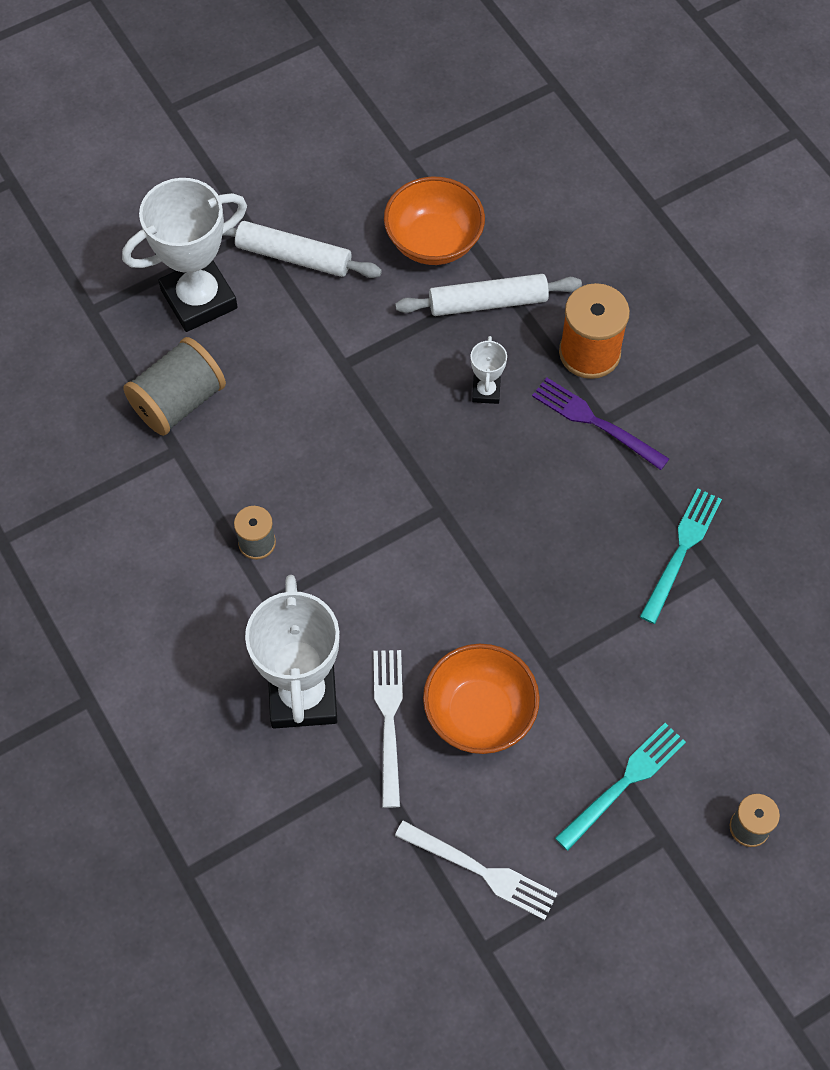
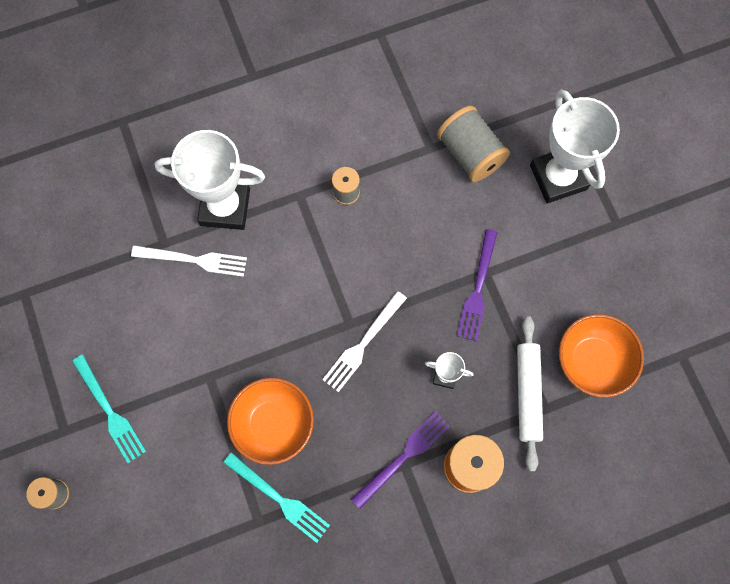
camera: 100 degrees right, 10 degrees up
(294, 256) = (590, 251): white rolling pin -> none
(366, 370) = (477, 289): none -> purple fork
(479, 713) = (185, 321): orange bowl -> orange bowl (273, 424)
(481, 871) = (74, 302): white fork -> white fork (363, 344)

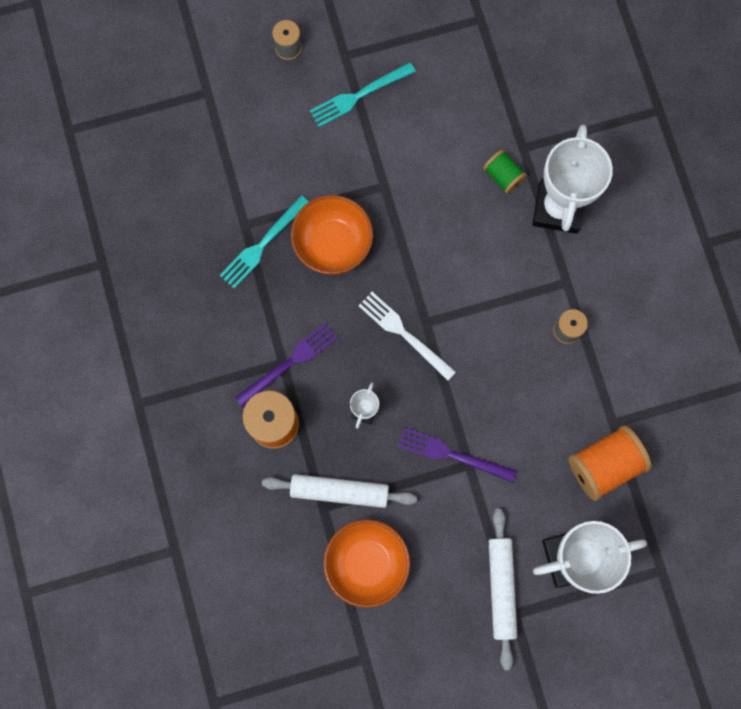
camera: 95 degrees right, 5 degrees up
(194, 260) = (503, 176): white fork -> green spool
(403, 456) = (290, 363): purple fork -> purple fork turned 90 degrees counterclockwise
(470, 154) = (604, 465): grey spool -> orange spool
(595, 236) = (501, 588): none -> white rolling pin

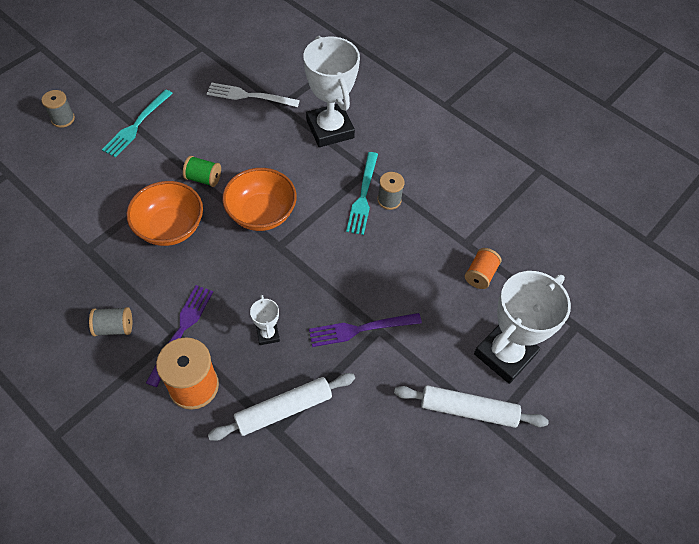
camera: 35 degrees left, 20 degrees down
(232, 325) = (114, 327): none -> grey spool
(262, 244) = (110, 255): turquoise fork -> turquoise fork (363, 196)
(366, 563) = (343, 456): orange bowl -> orange bowl (261, 213)
(404, 333) = (266, 262): white fork -> white fork (249, 96)
(501, 588) = (468, 409): white rolling pin -> white rolling pin turned 45 degrees counterclockwise
(503, 176) = (277, 127): green spool -> green spool (203, 178)
(604, 465) = (480, 274): orange spool -> orange spool, size x0.57

